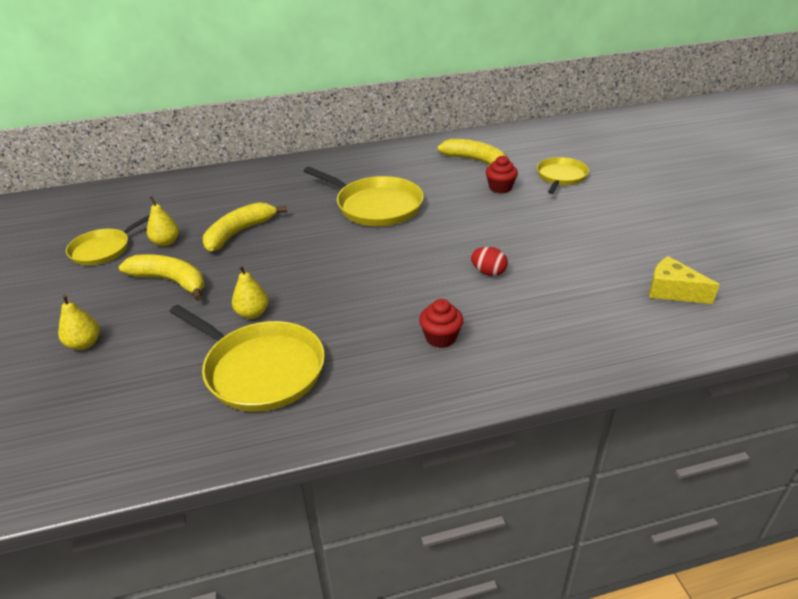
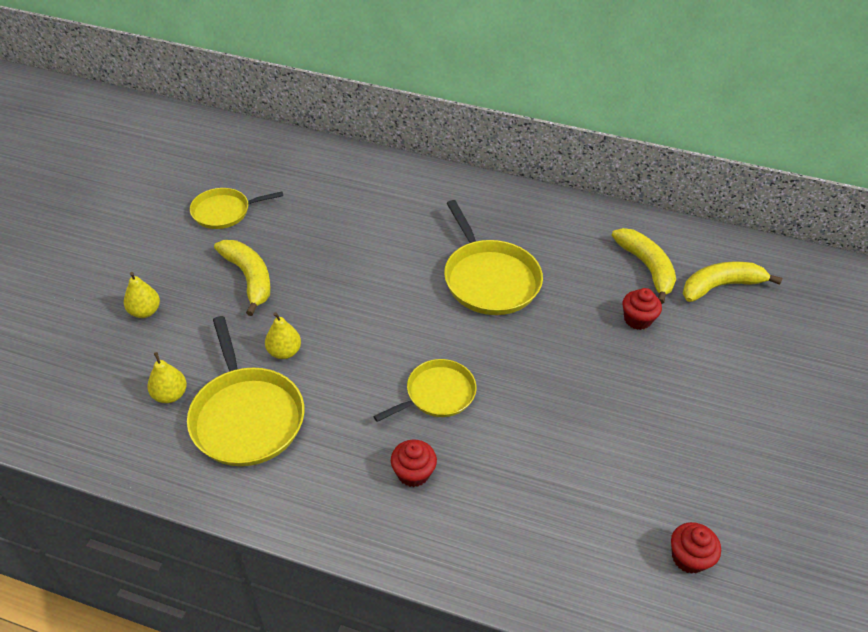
camera: 30 degrees right, 10 degrees up
(166, 242) = (276, 229): yellow pear -> yellow pear (170, 395)
(239, 232) = (342, 249): yellow banana -> yellow banana (720, 286)
(488, 272) = (523, 424): red egg -> none
(561, 177) = (720, 338): yellow pan -> yellow pan (437, 394)
(672, 291) = (688, 557): yellow cheese -> red cupcake

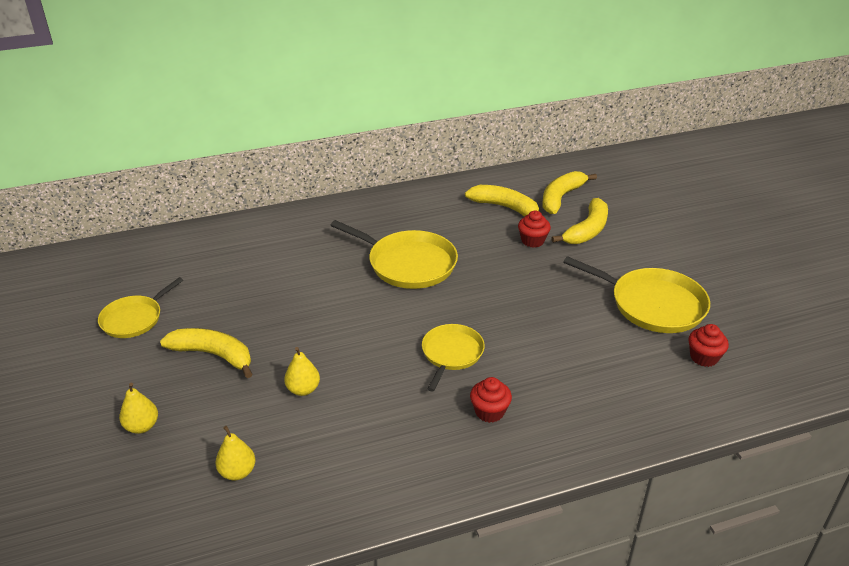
camera: 35 degrees left, 10 degrees down
(246, 416) = (322, 449): yellow pan -> yellow pan (652, 304)
(710, 339) = (587, 230): none -> yellow banana

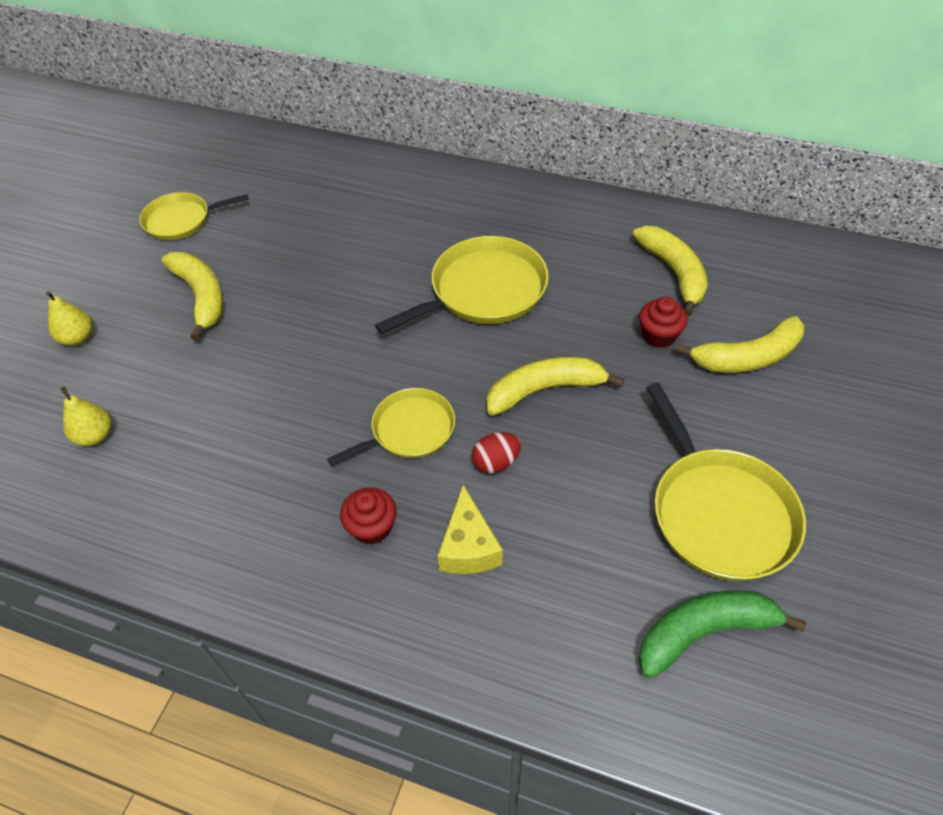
camera: 40 degrees right, 15 degrees up
(303, 389) = (233, 382): yellow pear -> none
(408, 264) = (483, 291): yellow pan -> yellow pan turned 105 degrees counterclockwise
(519, 343) = (496, 462): none -> red egg
(553, 389) = (468, 547): none -> yellow cheese
(561, 197) = (763, 293): yellow banana -> yellow banana (545, 390)
(704, 357) = (704, 631): red cupcake -> green banana

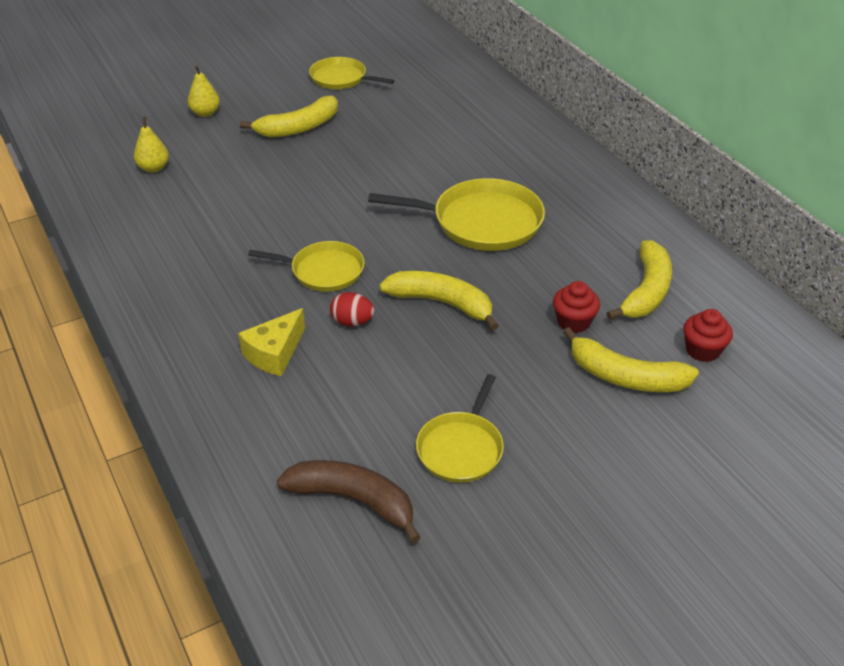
camera: 40 degrees right, 10 degrees down
(201, 297) = (298, 128): yellow banana -> yellow banana turned 45 degrees clockwise
(372, 527) = (234, 306): red cupcake -> red cupcake (702, 350)
(704, 631) = (354, 500): green banana -> brown banana
(719, 512) = (461, 448): yellow pan -> yellow pan, size x0.63

